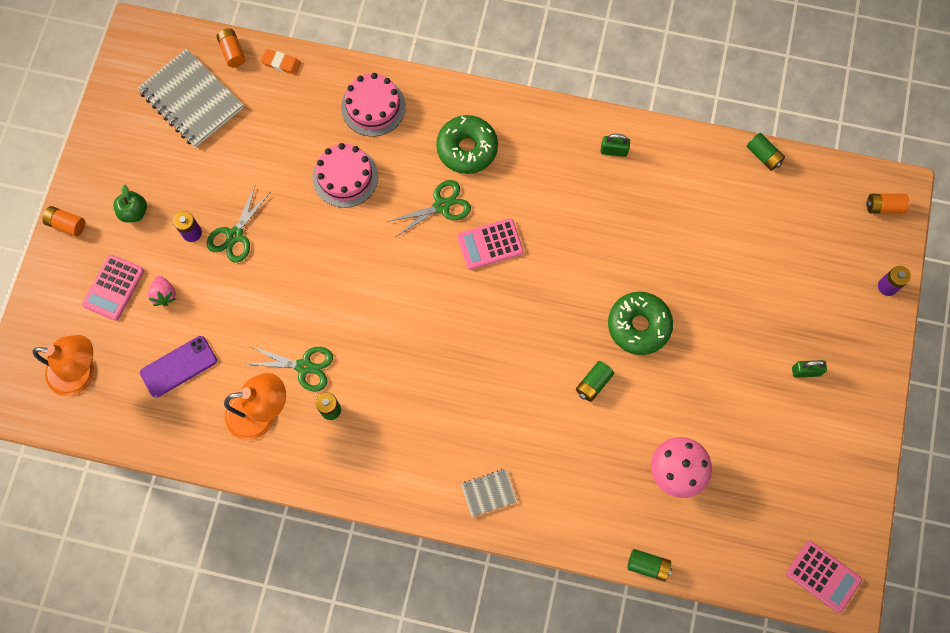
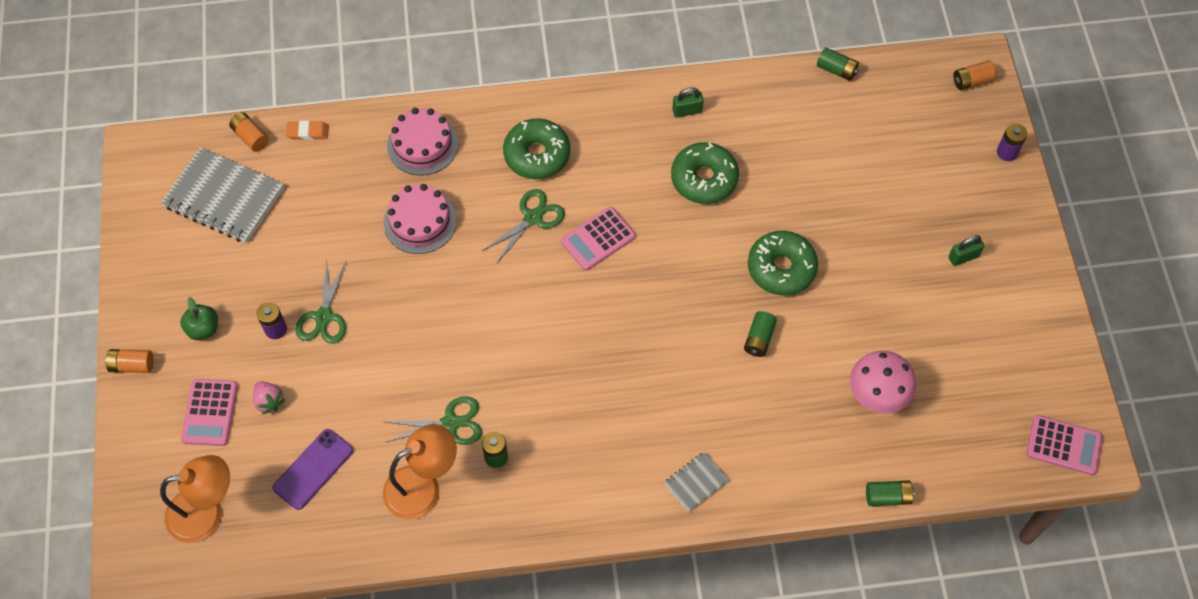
camera: 20 degrees left, 10 degrees down
(603, 220) = (704, 179): none -> green donut

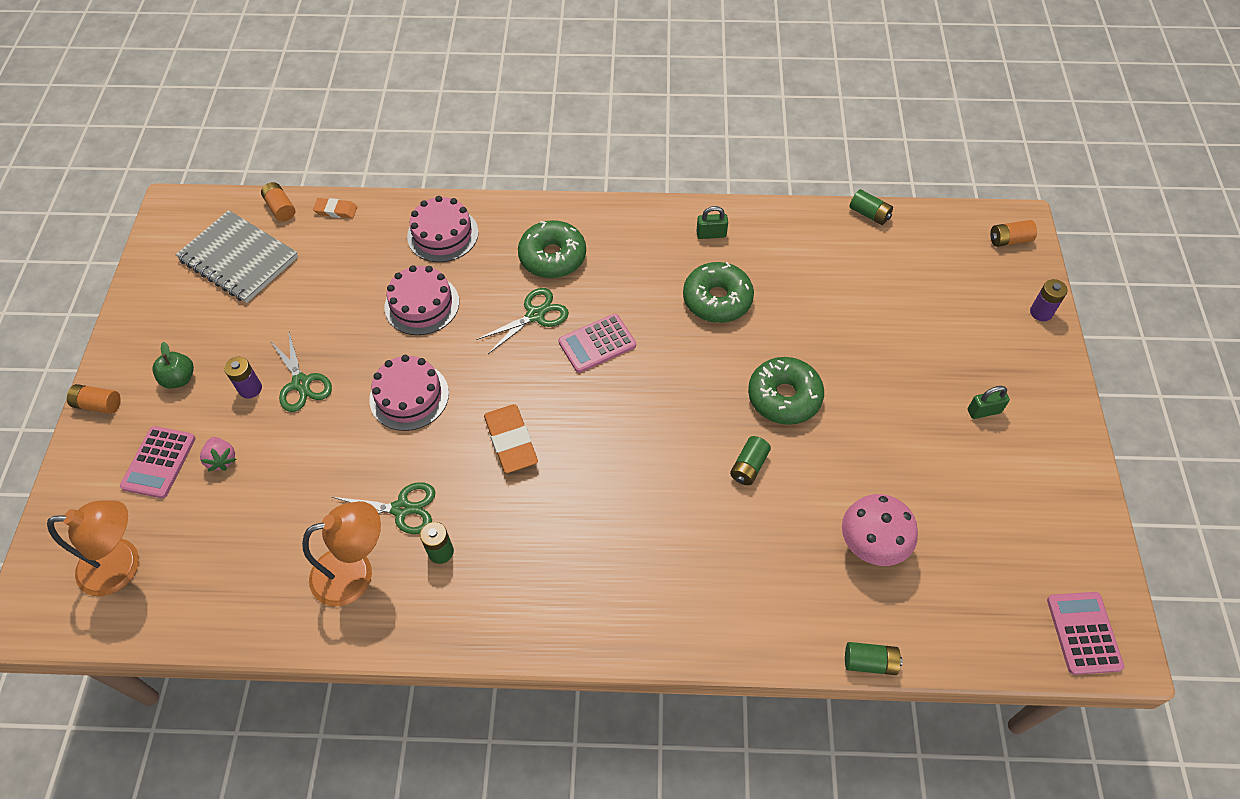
camera: 10 degrees right, 5 degrees down
(313, 469) = (246, 536): purple phone -> none
(324, 317) = (301, 383): green scissors -> green scissors turned 45 degrees counterclockwise
(431, 315) = (409, 396): none -> pink cake
(537, 346) = (511, 441): none -> orange eraser
(696, 482) = (653, 612): grey notebook -> none
(1064, 445) = (1083, 633): pink calculator -> pink calculator turned 120 degrees counterclockwise

